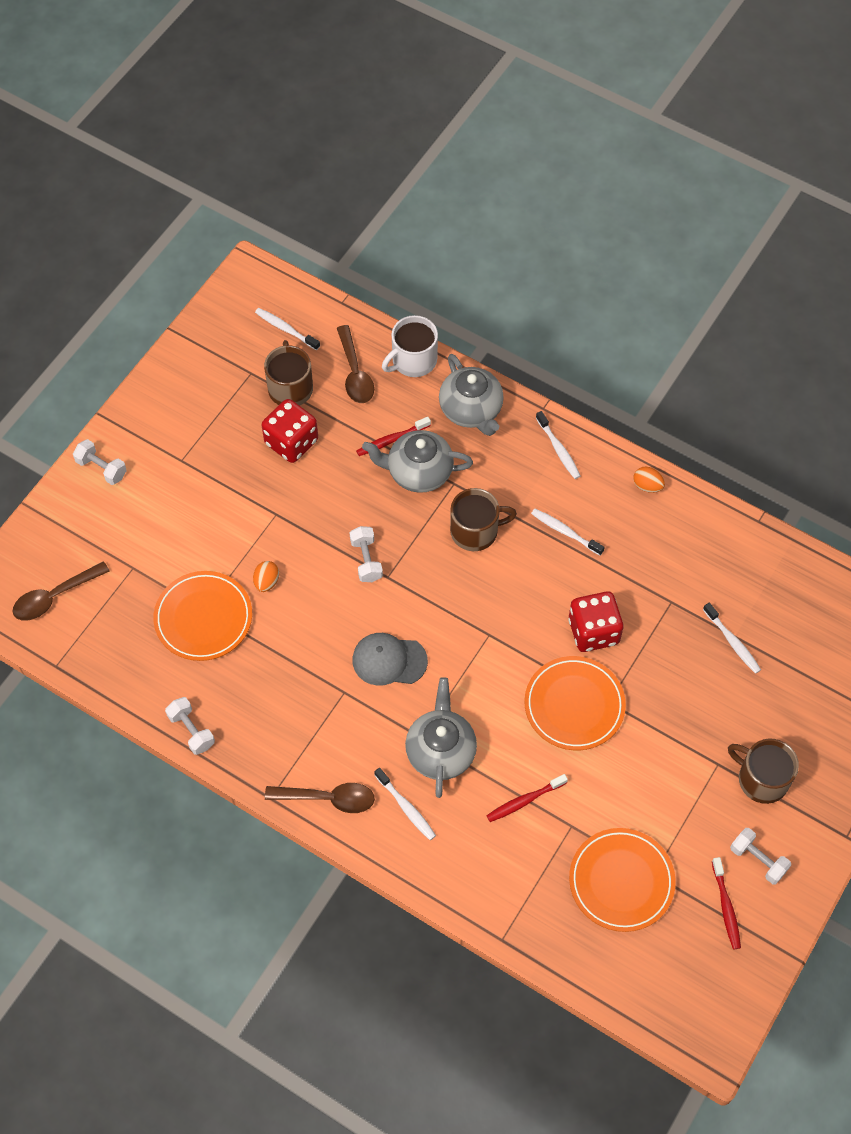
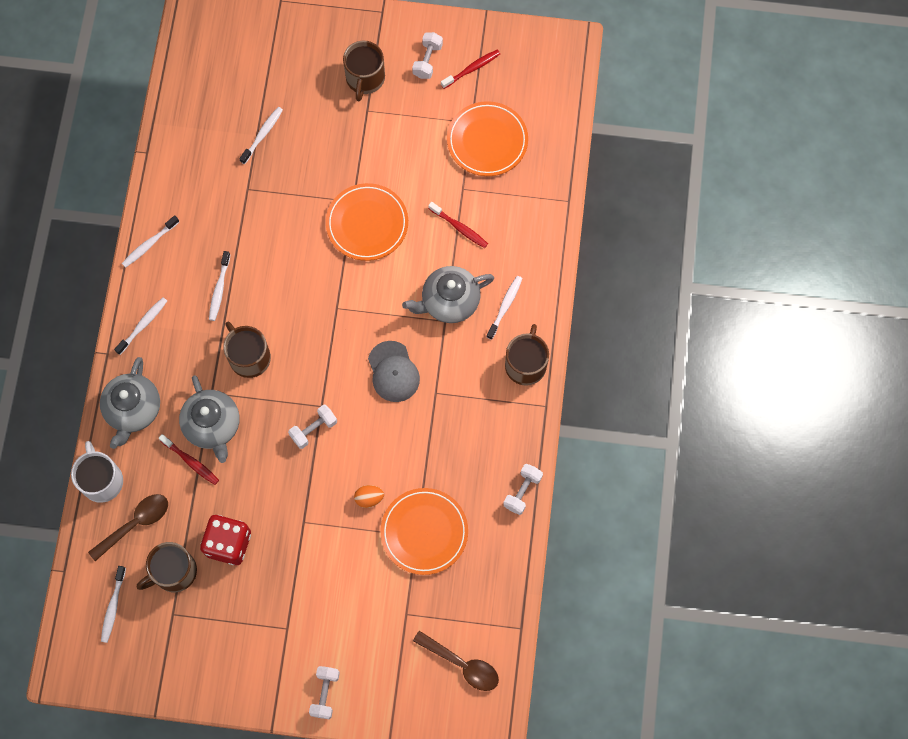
camera: 115 degrees left, 10 degrees up
(328, 798) = (526, 364): brown spoon -> brown mug
(413, 360) = (102, 480): white mug -> white mug turned 135 degrees counterclockwise
(471, 410) = (133, 410): grey teapot -> grey teapot turned 150 degrees clockwise
(593, 631) = (299, 234): red dice -> none
(647, 486) = (149, 244): orange egg -> white toothbrush

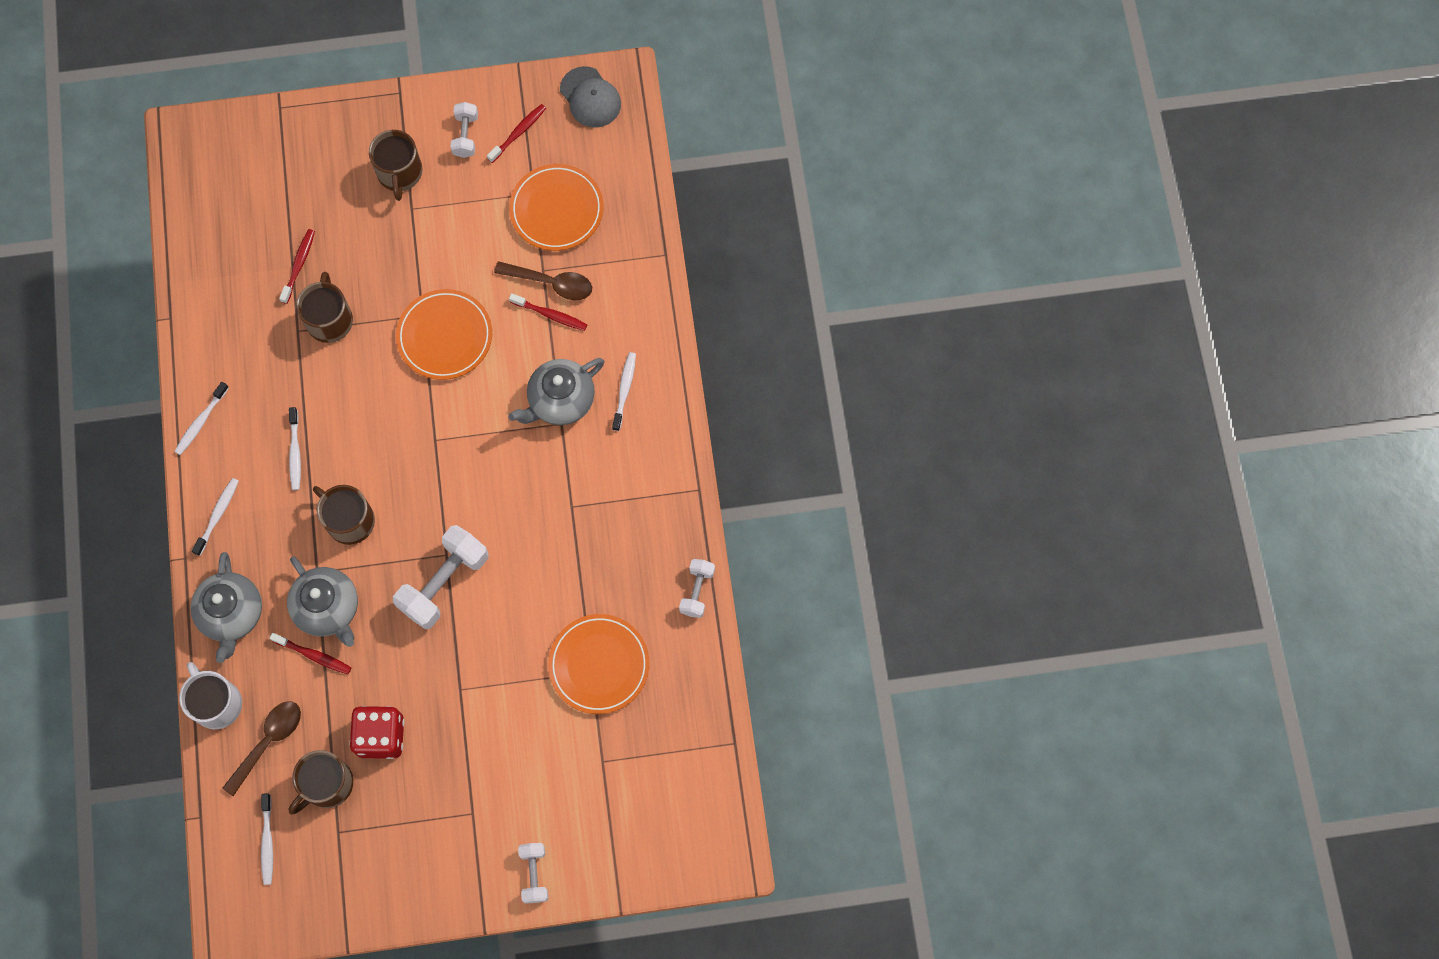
camera: 15 degrees left, 0 degrees up
(263, 134) = (299, 265): white toothbrush -> red toothbrush
(314, 429) = (444, 583): white dumbbell -> white dumbbell, size x1.82
(369, 498) = (527, 644): orange egg -> none
(393, 372) = (518, 495): grey cap -> grey cap (590, 97)
(462, 664) = (679, 800): brown spoon -> brown spoon (551, 283)
(526, 364) = (664, 449): brown mug -> brown mug (329, 319)

